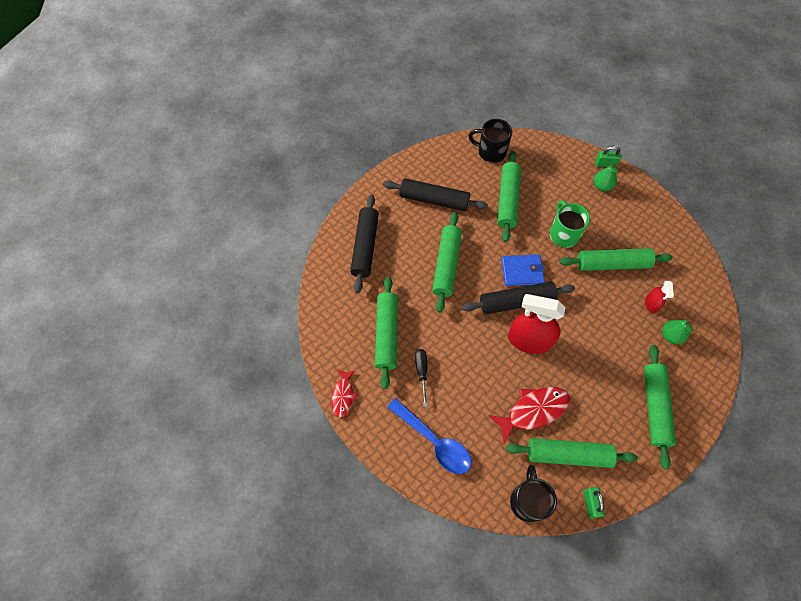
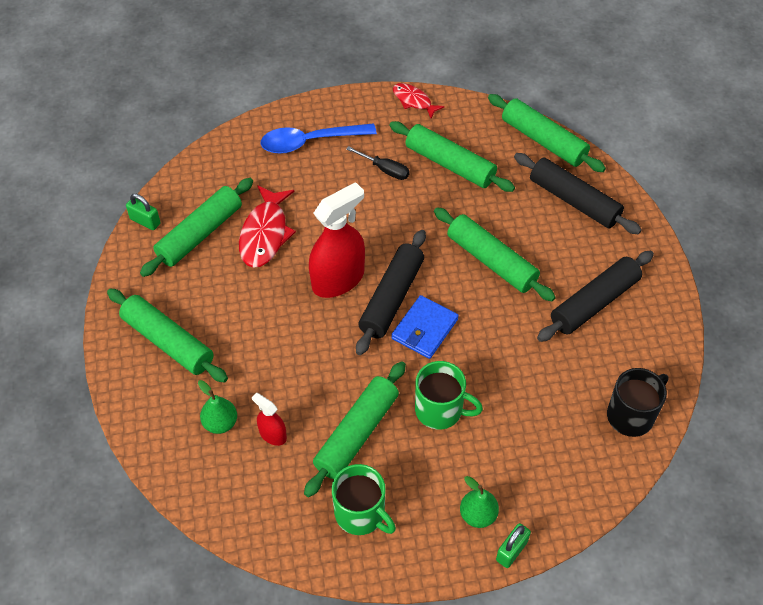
camera: 125 degrees right, 10 degrees down
(507, 200) = (537, 382): green rolling pin -> green rolling pin (543, 141)
(527, 501) = (194, 177): black mug -> none
(649, 234) = (361, 514): none -> green mug

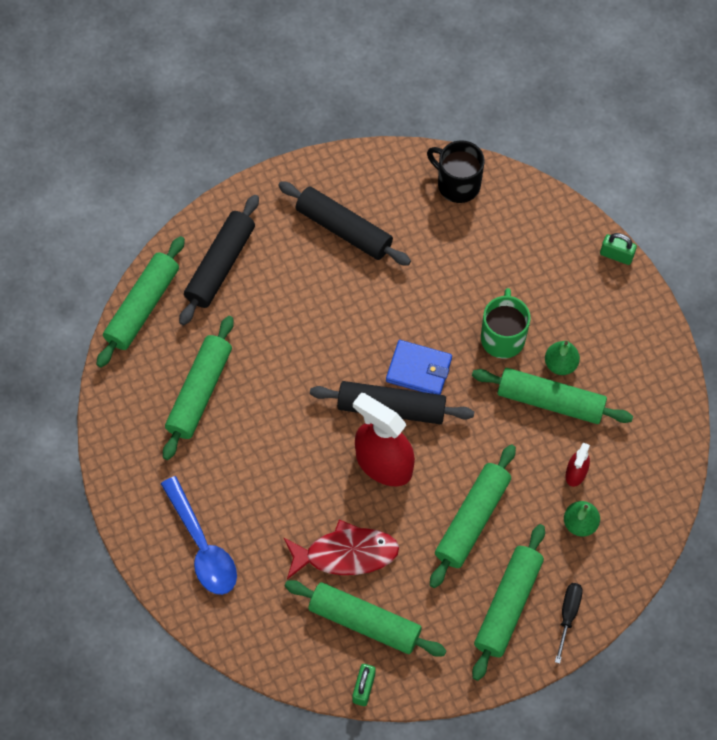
camera: 105 degrees left, 10 degrees up
(361, 514) = (625, 378): green mug -> none
(384, 169) = (224, 456): black screwdriver -> black screwdriver (568, 615)
(413, 101) = (112, 451): red fish -> none
(478, 515) = (594, 286): green pear -> green pear (560, 364)
(491, 261) = (319, 327): green rolling pin -> green rolling pin (472, 520)

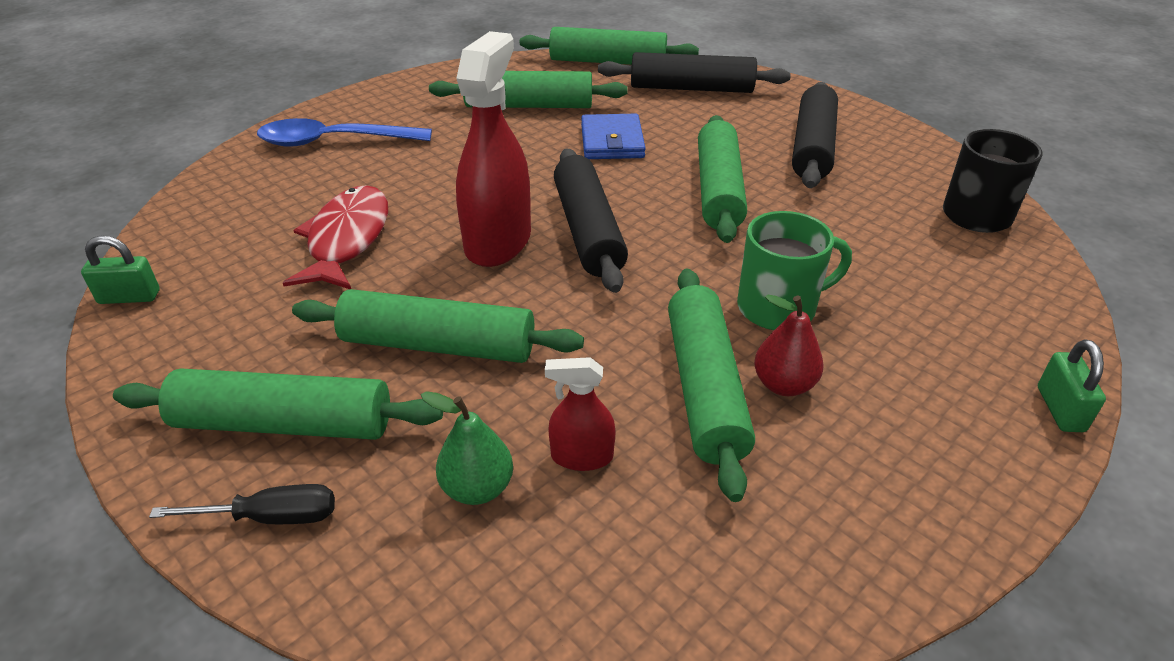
camera: 70 degrees right, 25 degrees down
(202, 545) = (334, 141): blue spoon -> blue spoon turned 45 degrees clockwise
(346, 554) = (347, 239): red fish -> red fish turned 150 degrees counterclockwise
(364, 622) = (240, 276): green rolling pin -> green rolling pin (718, 190)
(419, 370) = (663, 241): blue wallet -> blue wallet (612, 141)
(560, 364) = (783, 385): green pear -> red pear

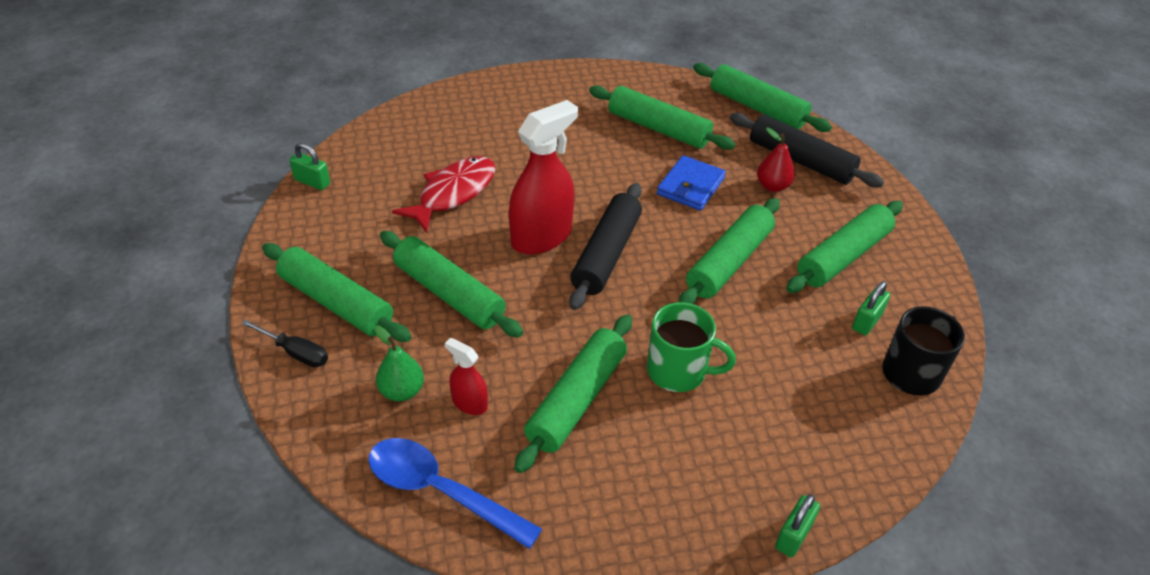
camera: 30 degrees right, 5 degrees up
(334, 141) = (502, 109): blue spoon -> blue spoon (441, 491)
(783, 385) = (627, 423): red pear -> red pear (772, 186)
(812, 147) = (843, 256): black rolling pin -> green rolling pin
(892, 190) = (867, 321): none -> green padlock

